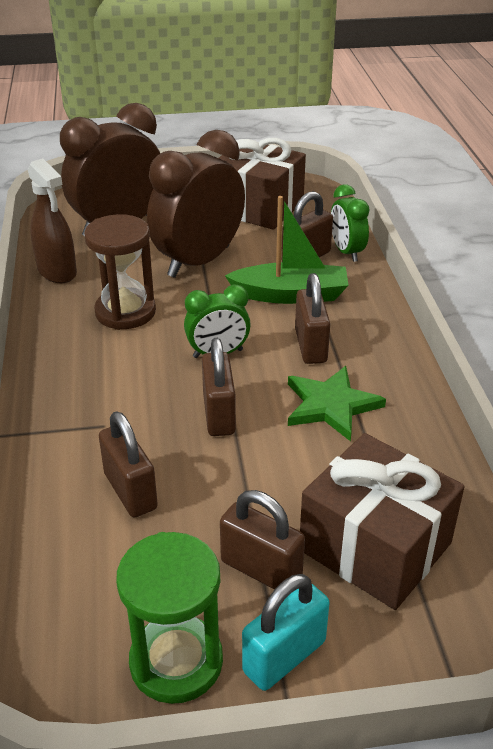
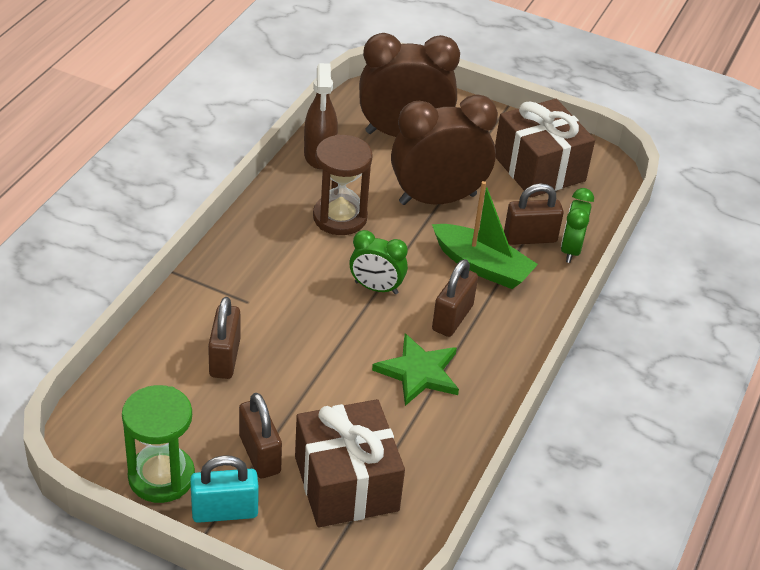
camera: 30 degrees right, 5 degrees up
(219, 414) = (332, 336): brown padlock -> none

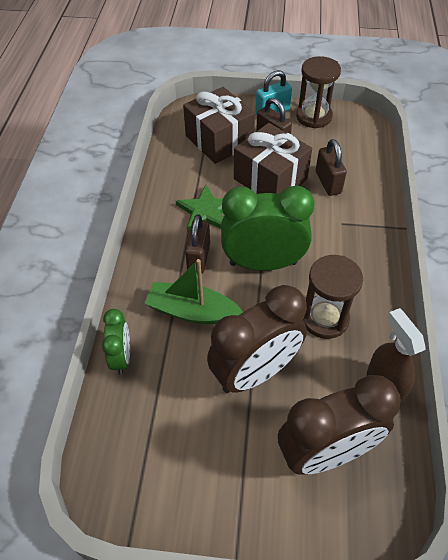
camera: 165 degrees right, 10 degrees up
(161, 477) = (314, 117): green hourglass -> brown hourglass
(376, 288) = (263, 263): green clock -> green clock, size x1.90
(530, 238) = (160, 357): brown padlock -> none
(539, 168) = (173, 457): brown gift -> brown gift (270, 179)

